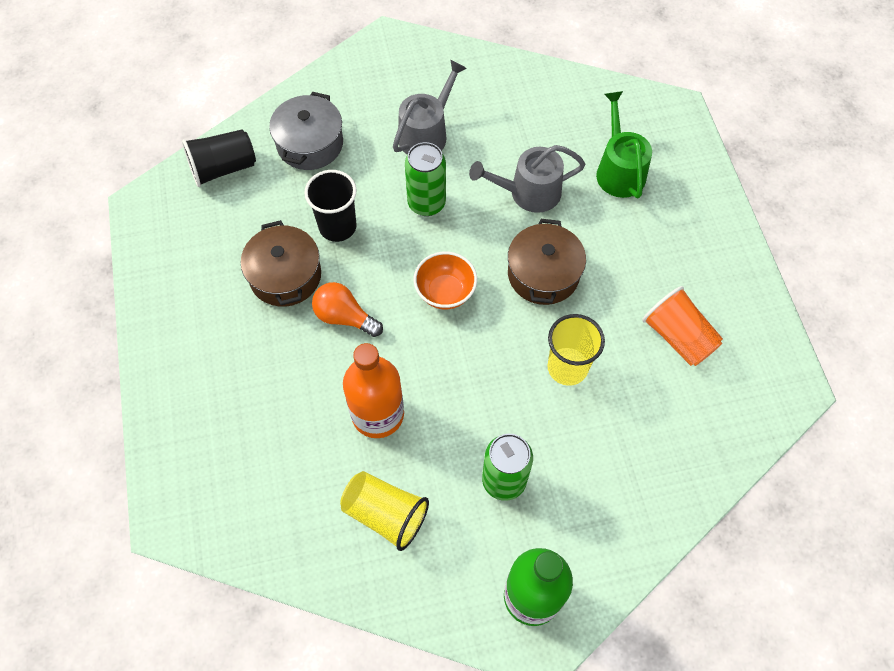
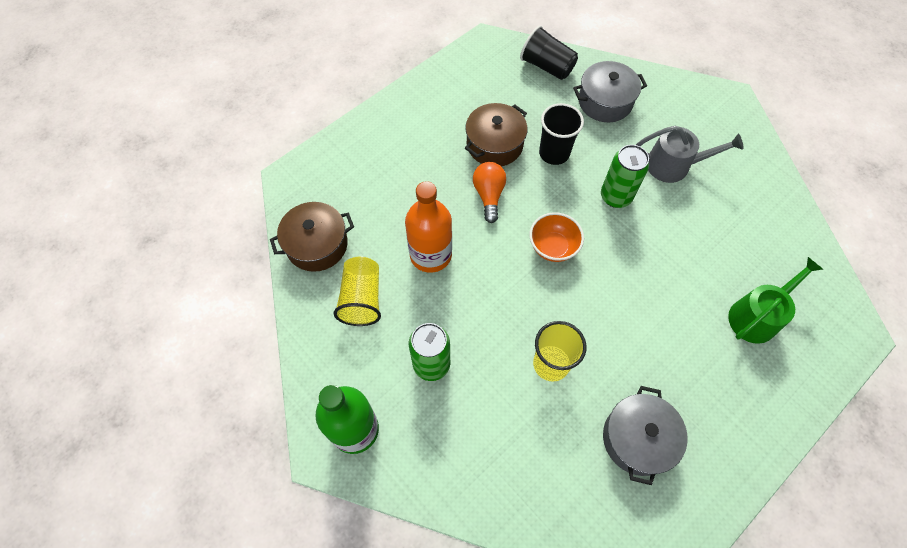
camera: 60 degrees right, 0 degrees up
(529, 192) = (680, 260): grey watering can -> none
(543, 274) = (617, 306): brown pot -> brown pot (317, 245)
(678, 337) = (637, 439): orange cup -> grey pot

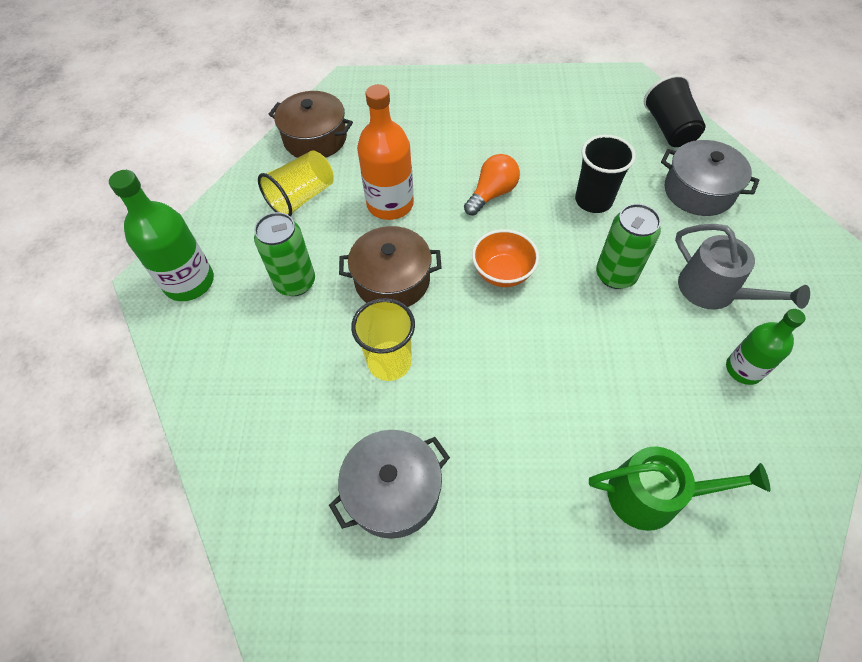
camera: 45 degrees right, 5 degrees down
(494, 144) = (543, 159): brown pot -> brown pot (392, 280)
(730, 204) = (743, 369): none -> green bottle

